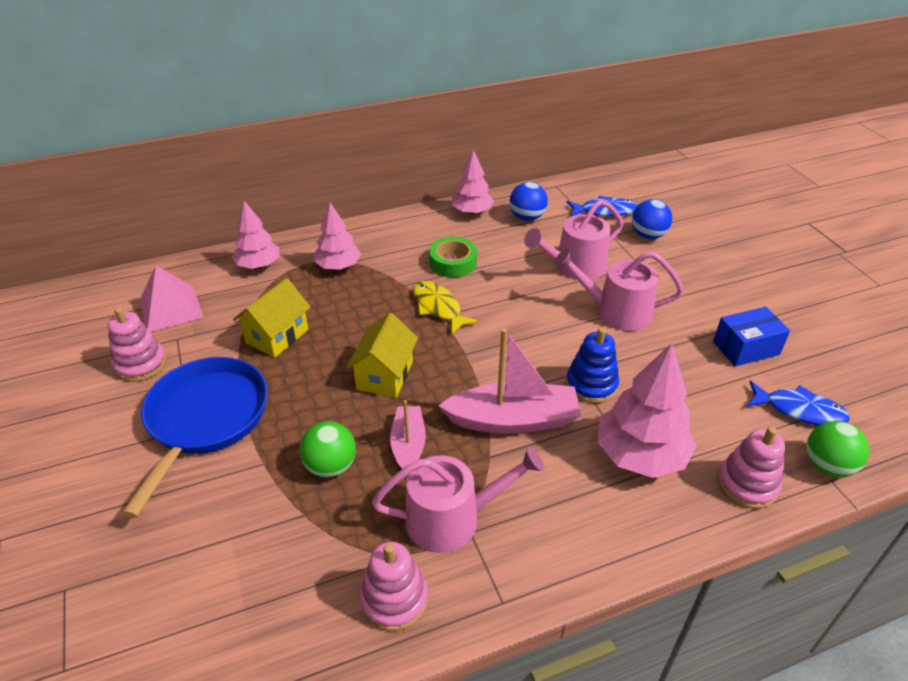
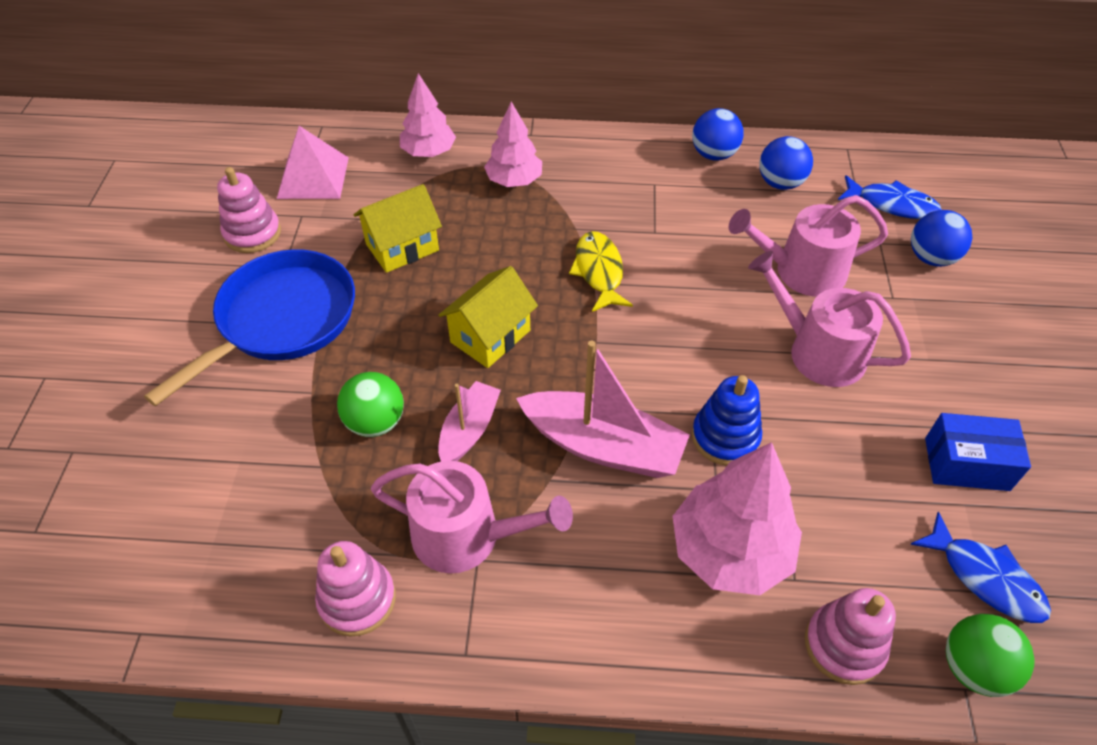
camera: 25 degrees right, 10 degrees up
(453, 262) = (650, 217): green tape -> none
(472, 212) = (713, 154): pink tree -> blue ball

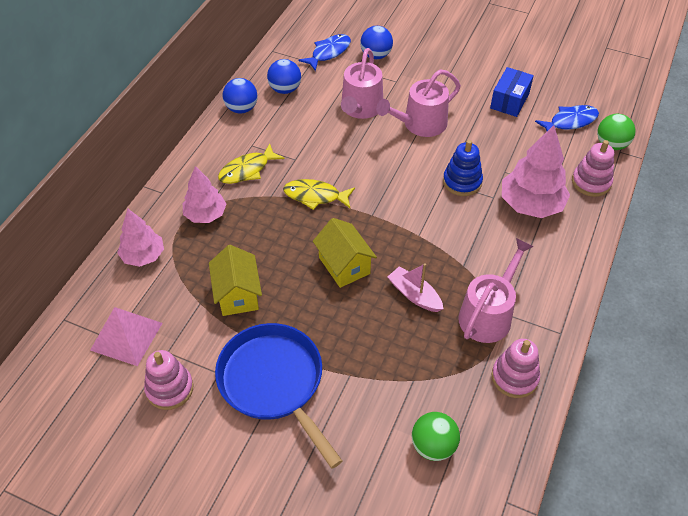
camera: 70 degrees left, 0 degrees up
(375, 422) = (389, 343): green ball -> green ball (433, 446)
(603, 446) = (449, 235): pink boat -> none
(608, 193) = (247, 170): none -> yellow fish

